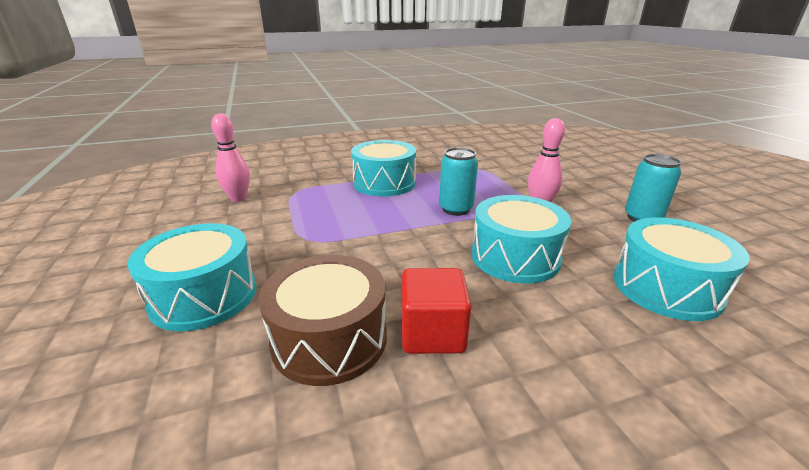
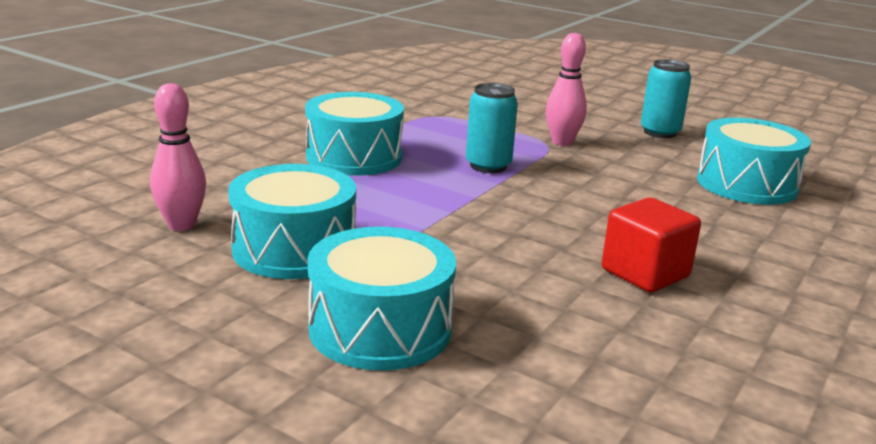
camera: 40 degrees left, 5 degrees down
(329, 339) = (574, 309): brown drum -> none
(515, 257) = (612, 195): turquoise drum -> turquoise drum (294, 249)

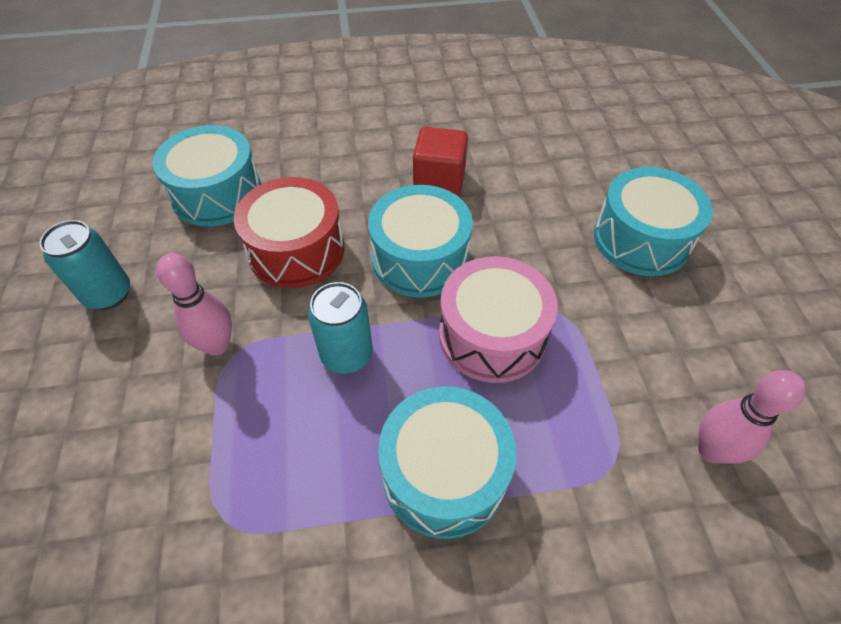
camera: 130 degrees left, 30 degrees up
(294, 249) = (636, 347): turquoise drum -> turquoise drum (420, 258)
(415, 209) = (492, 335): none -> pink drum
(625, 186) = (296, 250): none -> red drum

